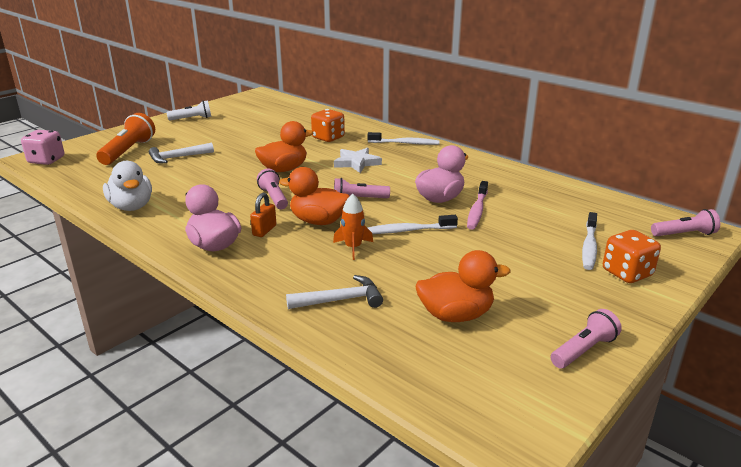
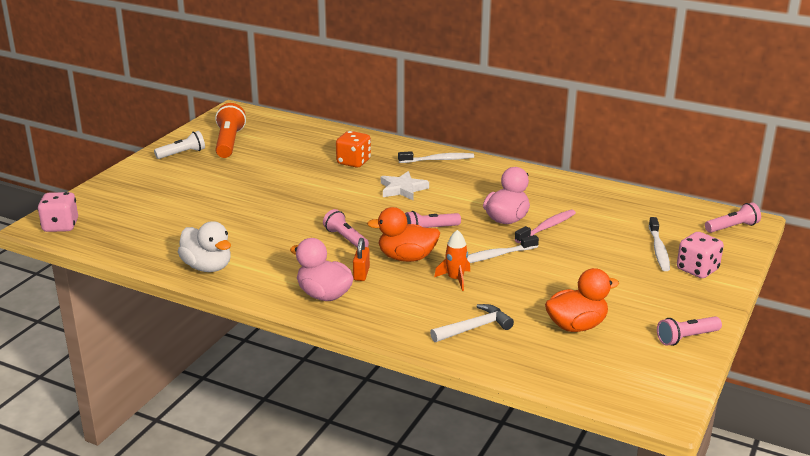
camera: 15 degrees left, 0 degrees up
(128, 151) = (145, 204): orange flashlight -> orange flashlight (229, 142)
(177, 158) = (207, 205): white hammer -> none
(284, 169) = (333, 205): orange duck -> none
(477, 210) = (547, 227): pink toothbrush -> pink toothbrush turned 135 degrees counterclockwise
(584, 350) = (686, 338): pink flashlight -> pink flashlight turned 150 degrees counterclockwise
(627, 273) = (697, 270): orange dice -> pink dice

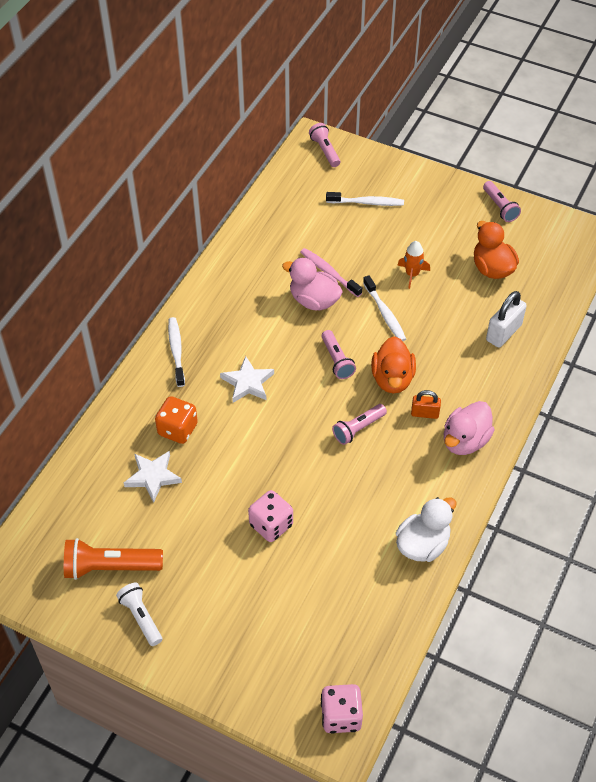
camera: 90 degrees left, 25 degrees up
(307, 154) = (153, 477): none -> white star
(455, 279) = (428, 343): orange rocket -> orange rocket (412, 274)
(474, 328) = (503, 333): white hammer -> white padlock
(697, 270) = (398, 184): pink dice -> pink dice (271, 525)

